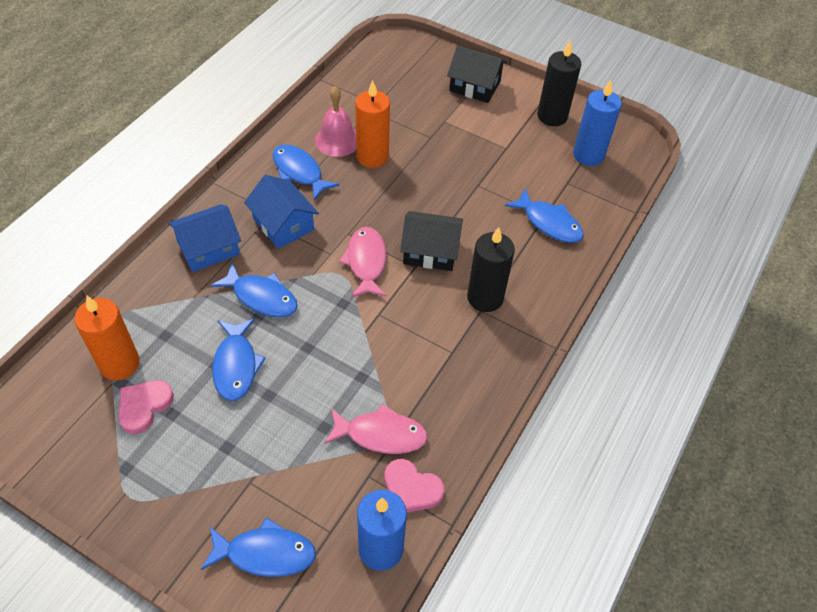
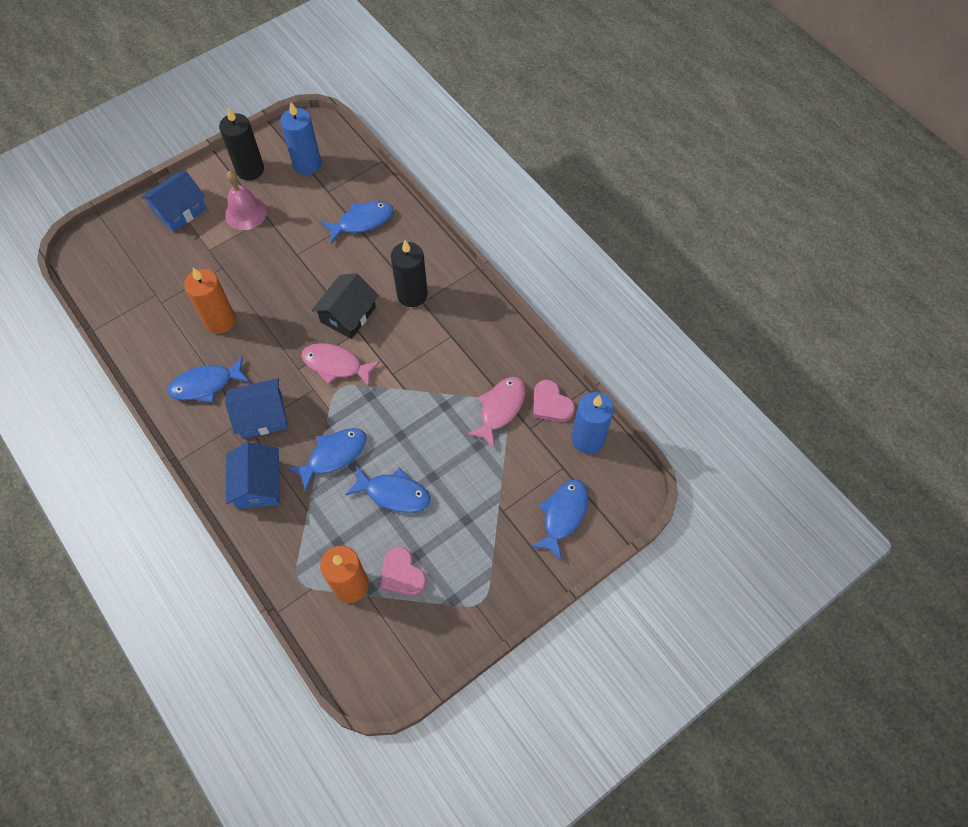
camera: 65 degrees left, 10 degrees up
(337, 140) = (184, 341): pink bell -> pink bell (245, 213)
(411, 489) = (551, 404): pink heart -> pink heart turned 90 degrees clockwise
(474, 86) = (179, 210): black house -> blue house

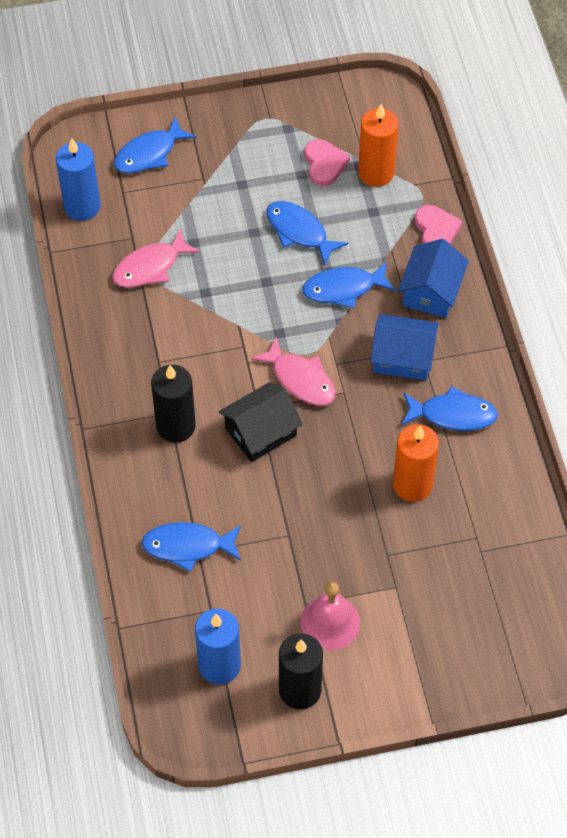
camera: 155 degrees left, 5 degrees down
(179, 210) = (415, 663): blue house -> none
(551, 404) = (96, 251): pink heart -> pink heart (436, 230)

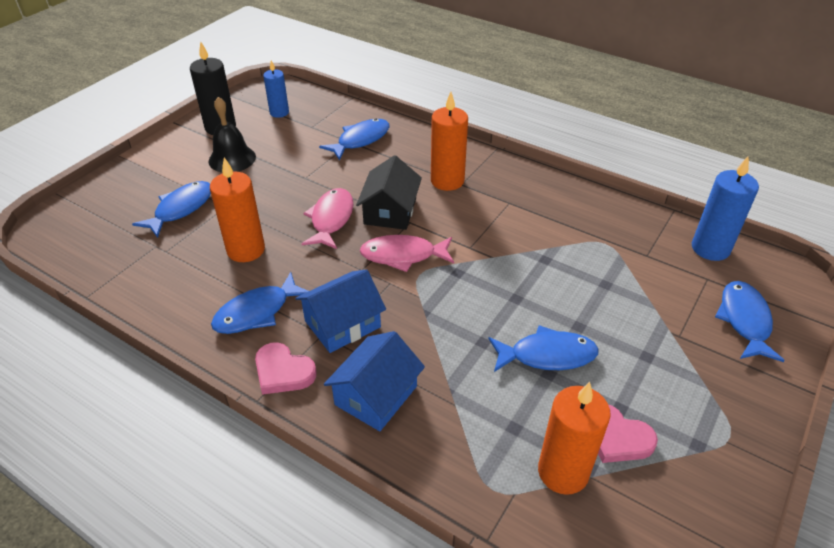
camera: 135 degrees right, 15 degrees down
(150, 267) = (604, 247): pink fish -> pink fish (331, 219)
(176, 426) = (447, 181): black candle -> orange candle
(219, 665) = (279, 112): blue candle -> blue candle, size x0.64
(330, 622) = (232, 159): pink bell -> black bell
(343, 289) = (452, 338): blue fish -> blue fish (181, 209)
(431, 291) = (376, 395): blue house -> blue house turned 60 degrees clockwise
(436, 230) = (435, 460): pink heart -> pink heart (283, 372)

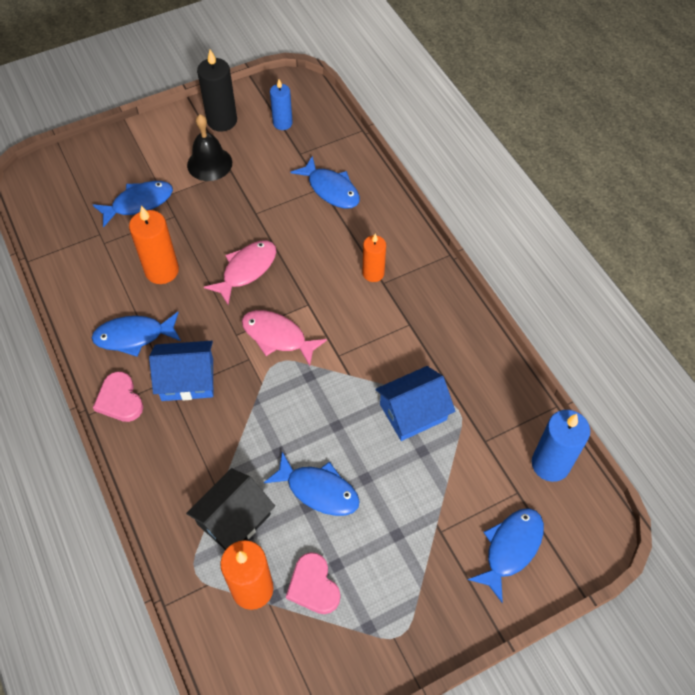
camera: 30 degrees right, 15 degrees up
(360, 140) = (331, 189): blue fish -> blue fish turned 60 degrees clockwise
(376, 395) = (169, 454): blue house -> blue house (413, 412)
(390, 211) = (300, 284): black house -> black house (234, 519)
(447, 181) = (373, 273): orange candle -> orange candle, size x0.64

